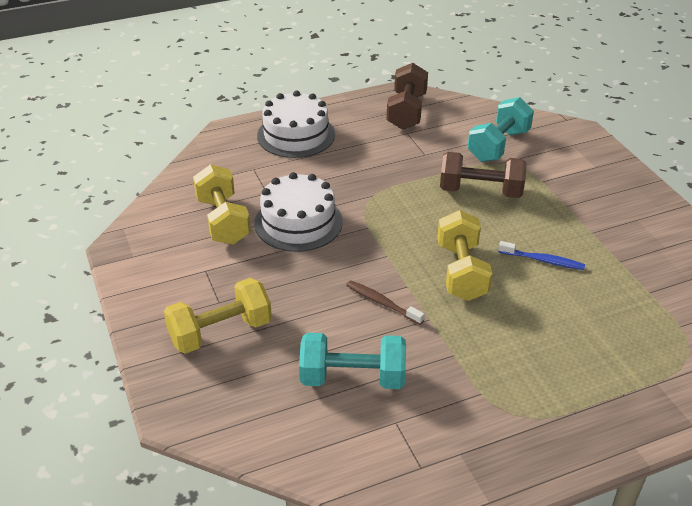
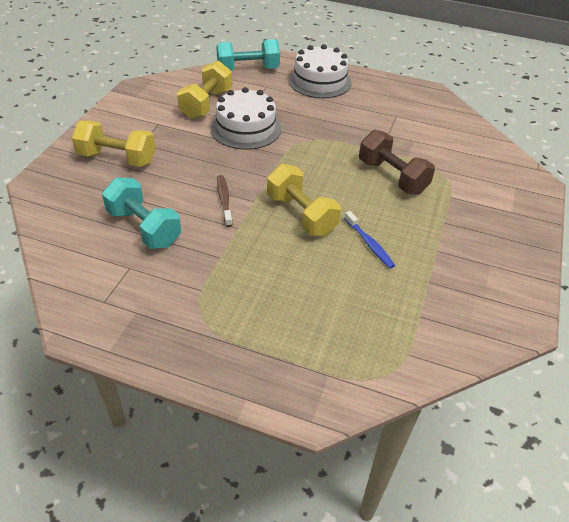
camera: 40 degrees right, 5 degrees up
(406, 111) = (416, 103): brown dumbbell -> none
(461, 272) = (301, 215): yellow dumbbell -> yellow dumbbell turned 75 degrees counterclockwise
(498, 145) = (452, 157): turquoise dumbbell -> turquoise dumbbell (248, 70)

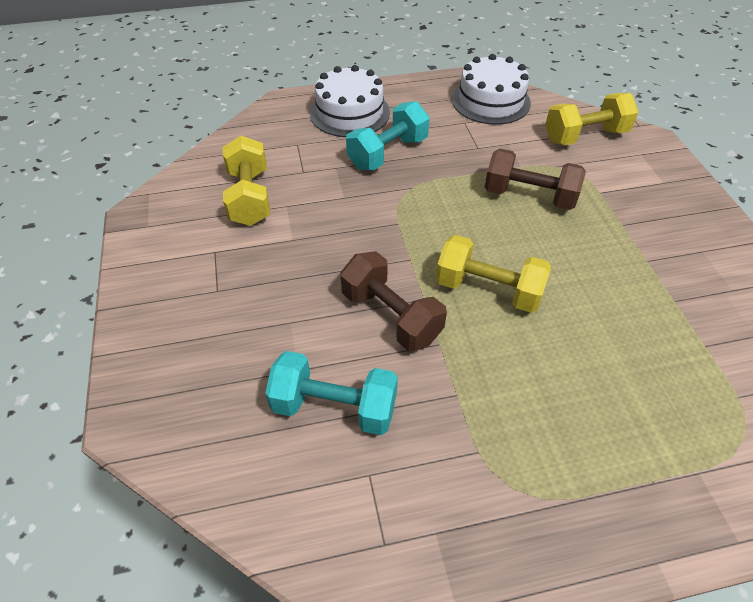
camera: 30 degrees left, 5 degrees up
(117, 158) = (207, 327): yellow dumbbell -> yellow dumbbell (585, 136)
(224, 200) = (391, 316): brown toothbrush -> brown dumbbell
(246, 128) = (326, 209): white cake -> white cake (490, 101)
(248, 70) = (256, 131): turquoise dumbbell -> turquoise dumbbell (388, 153)
(369, 244) = (584, 288): blue toothbrush -> none

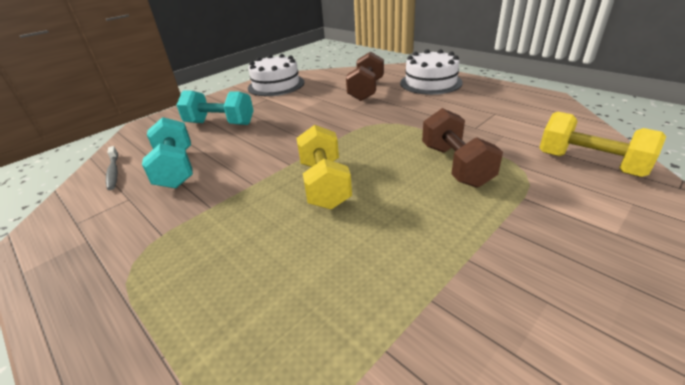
camera: 60 degrees right, 15 degrees down
(249, 197) = (317, 90): yellow dumbbell -> none
(271, 484) = (113, 172): none -> grey toothbrush
(388, 153) = (412, 104): turquoise dumbbell -> turquoise dumbbell (220, 123)
(391, 316) = (263, 159): brown dumbbell -> brown dumbbell (366, 90)
(490, 101) = (541, 112): white cake -> white cake (276, 85)

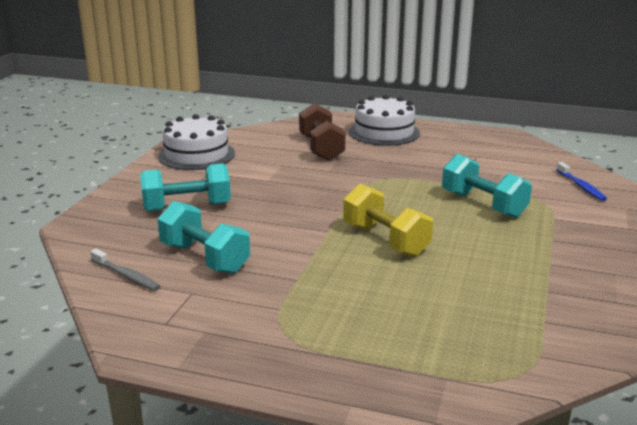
camera: 30 degrees left, 10 degrees down
(455, 165) = (483, 205): brown dumbbell -> turquoise dumbbell
(589, 164) = (581, 186): yellow dumbbell -> blue toothbrush

